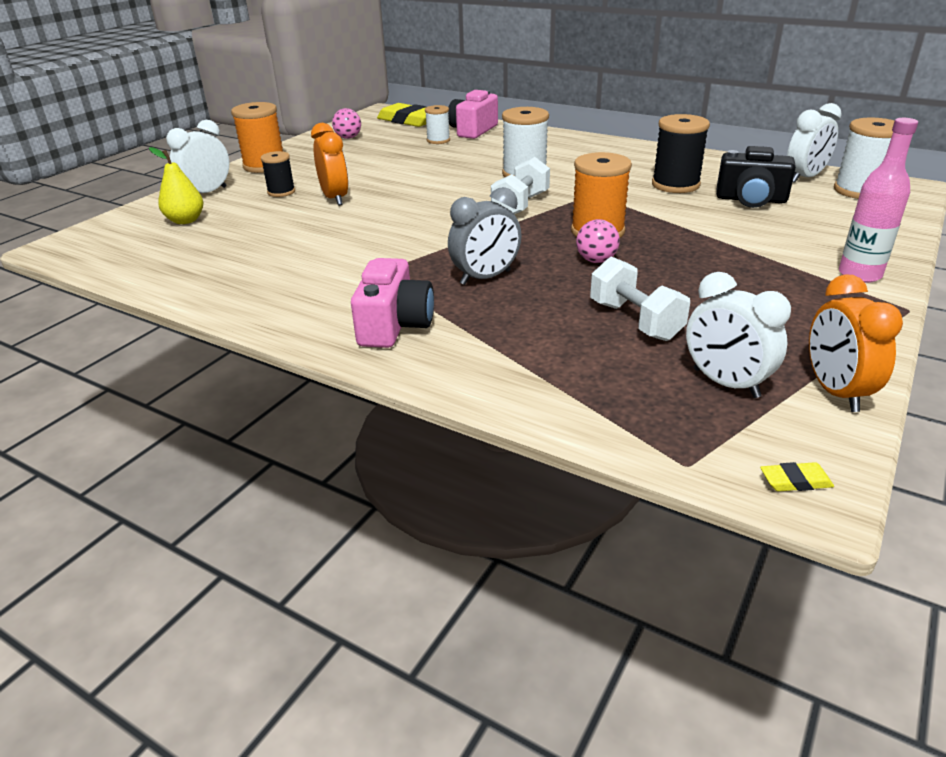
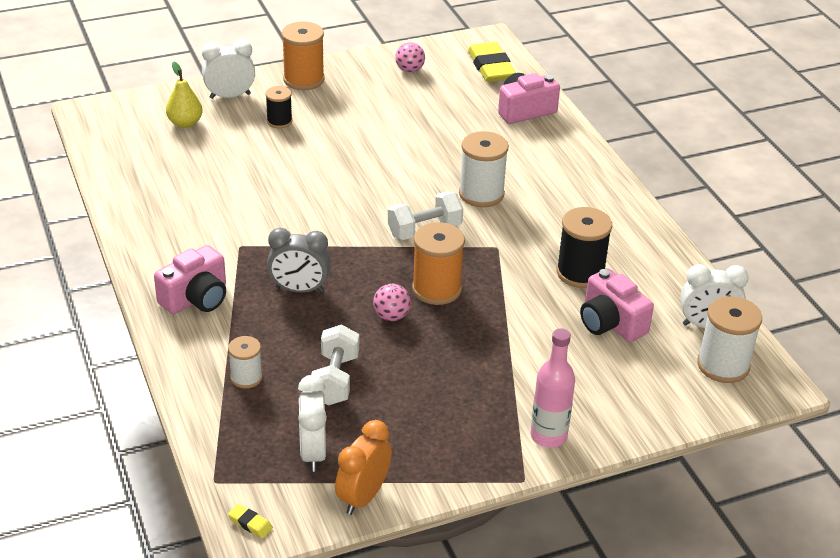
camera: 35 degrees right, 5 degrees up
(335, 198) = (306, 149): orange clock -> none
(438, 140) = (476, 111): white spool -> white spool (246, 377)
(751, 200) = (610, 323): black camera -> pink camera

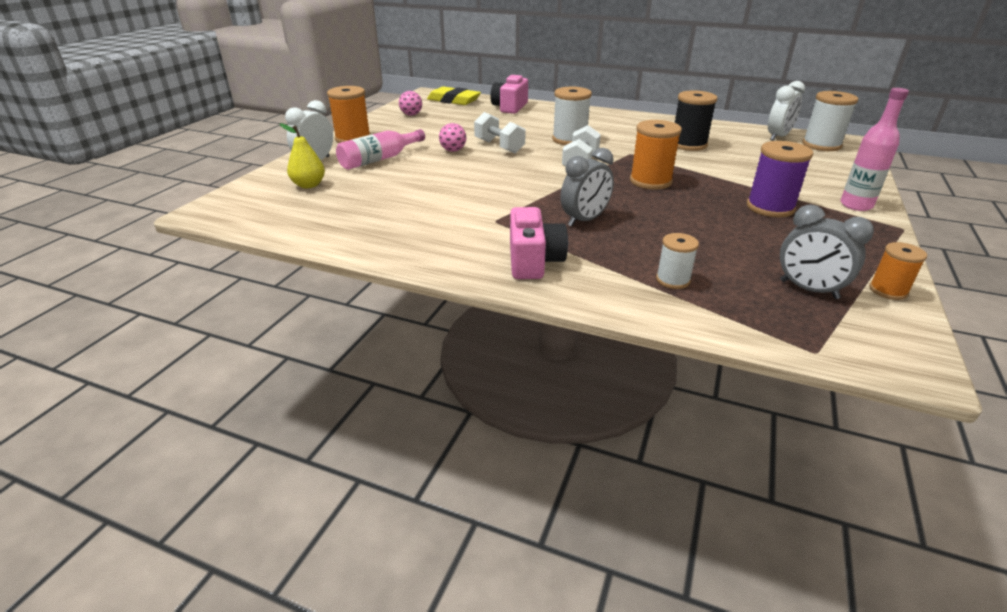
camera: 45 degrees left, 5 degrees down
(250, 523) = (898, 357): yellow eraser -> none
(279, 121) = (379, 159): black spool -> pink bottle
(313, 452) = (808, 289): white clock -> grey clock
(335, 380) = (717, 247): white dumbbell -> white dumbbell (499, 146)
(363, 497) = (888, 290): orange clock -> orange spool
(391, 316) = (662, 203): pink ball -> pink ball (453, 150)
(467, 383) = (770, 208): none -> purple spool
(610, 323) = (749, 154): pink camera -> none

